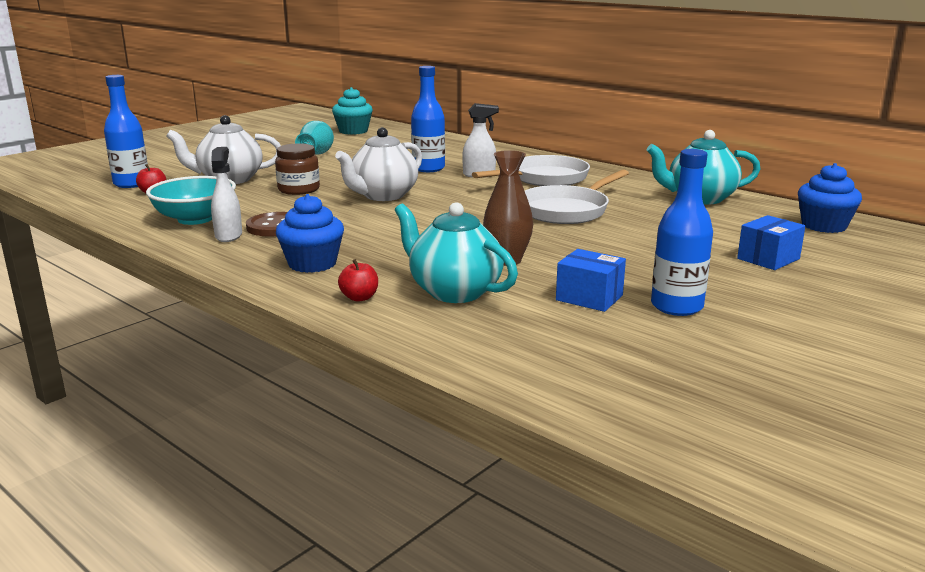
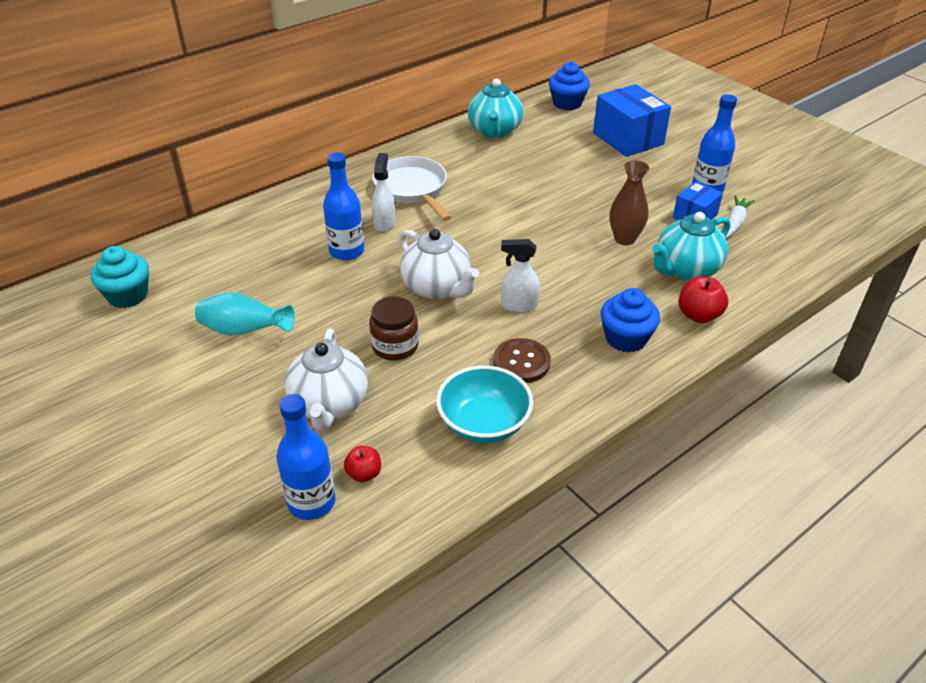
camera: 80 degrees left, 20 degrees up
(228, 236) = (544, 394): white spray bottle -> white spray bottle (518, 305)
(359, 298) = (698, 315): red apple -> red apple, size x1.55
(567, 210) = (510, 193): white pan -> none
(591, 323) = (735, 223): none -> white carrot
(768, 259) = (628, 138): blue box -> blue box, size x1.76

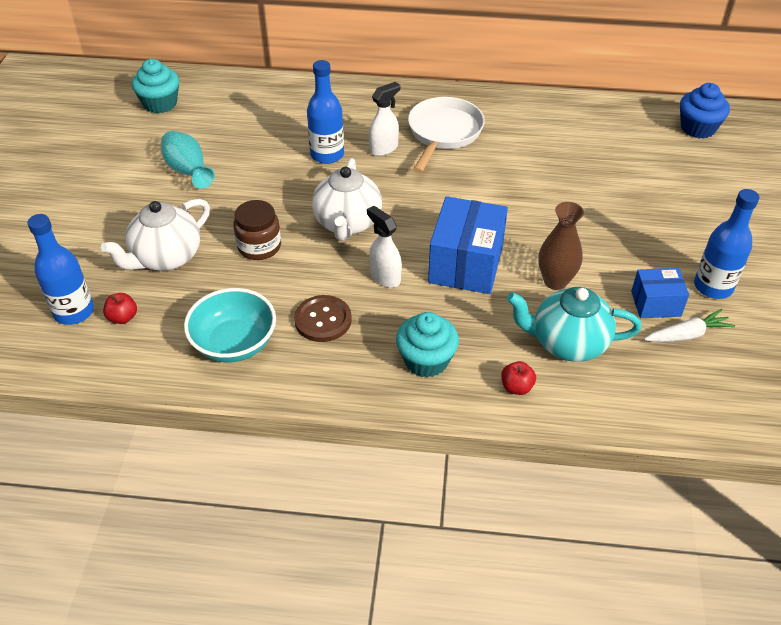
camera: 45 degrees right, 5 degrees up
(494, 131) = (586, 119): turquoise teapot -> none
(625, 338) = (426, 360): blue cupcake -> turquoise cupcake
(628, 138) = (706, 194): blue box -> blue box (466, 264)
(698, 315) = (516, 387): red apple -> red apple, size x0.65

